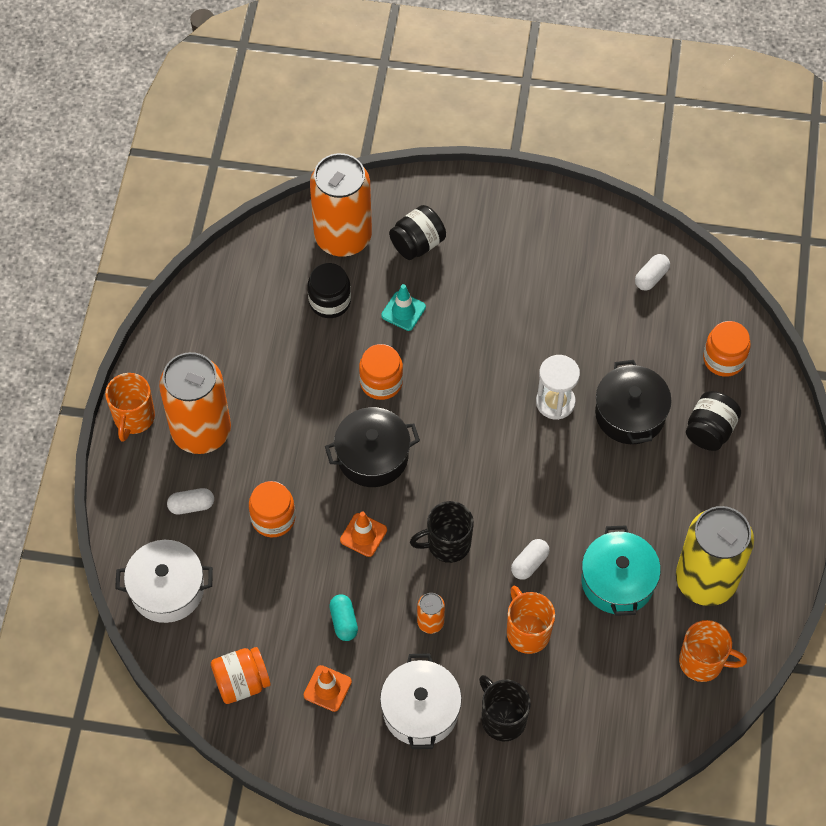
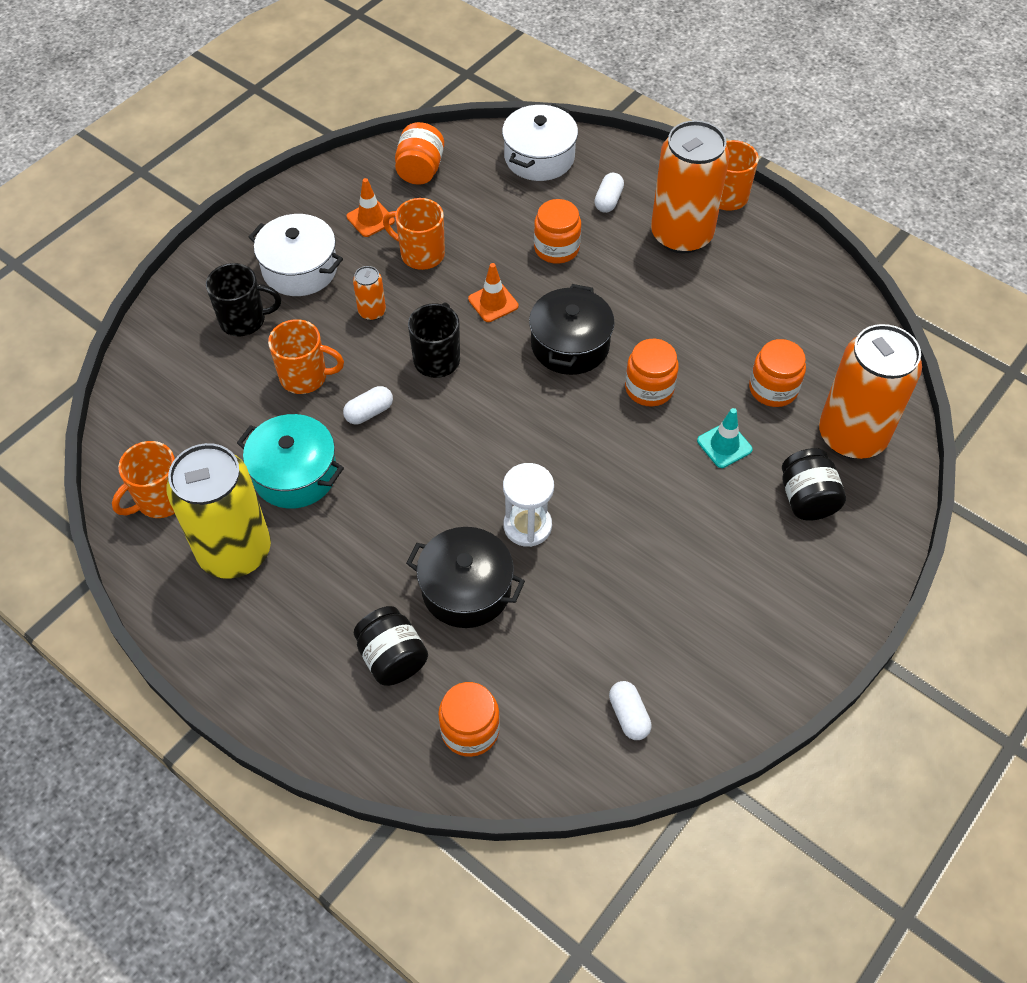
camera: 120 degrees right, 5 degrees down
(330, 301) = (773, 389): black jar -> orange jar
(344, 621) = (421, 254): turquoise capsule -> orange mug
(529, 563) = (369, 412): white capsule -> white capsule turned 75 degrees clockwise

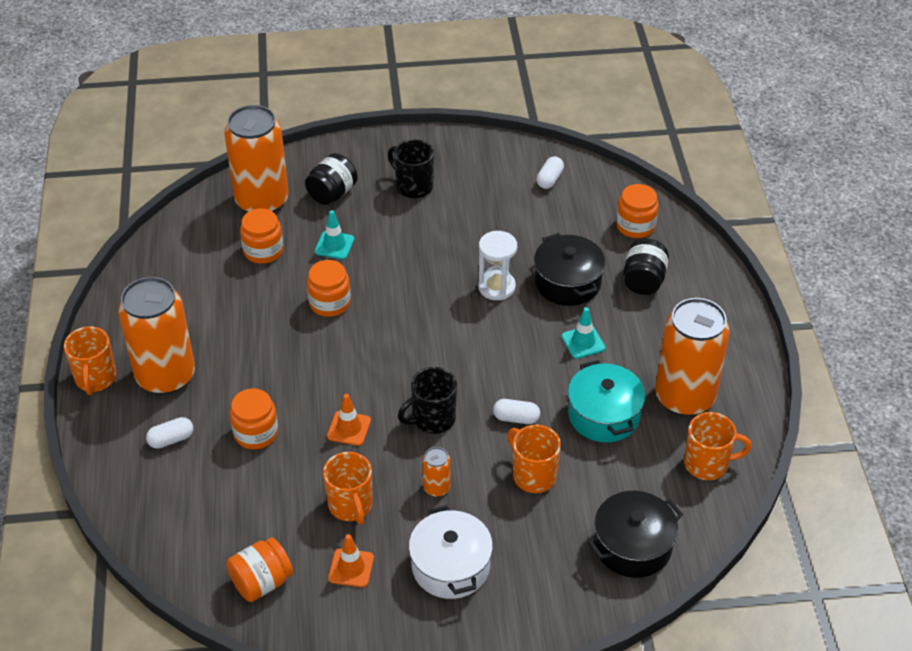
camera: 135 degrees left, 10 degrees down
(235, 551) = (684, 397): yellow can -> orange can
(244, 320) = (534, 555): black mug -> black mug (413, 186)
(384, 533) = (583, 342): none -> turquoise traffic cone
(539, 157) = (164, 516): white pot -> none
(570, 345) = (339, 363): black pot -> black pot (632, 546)

